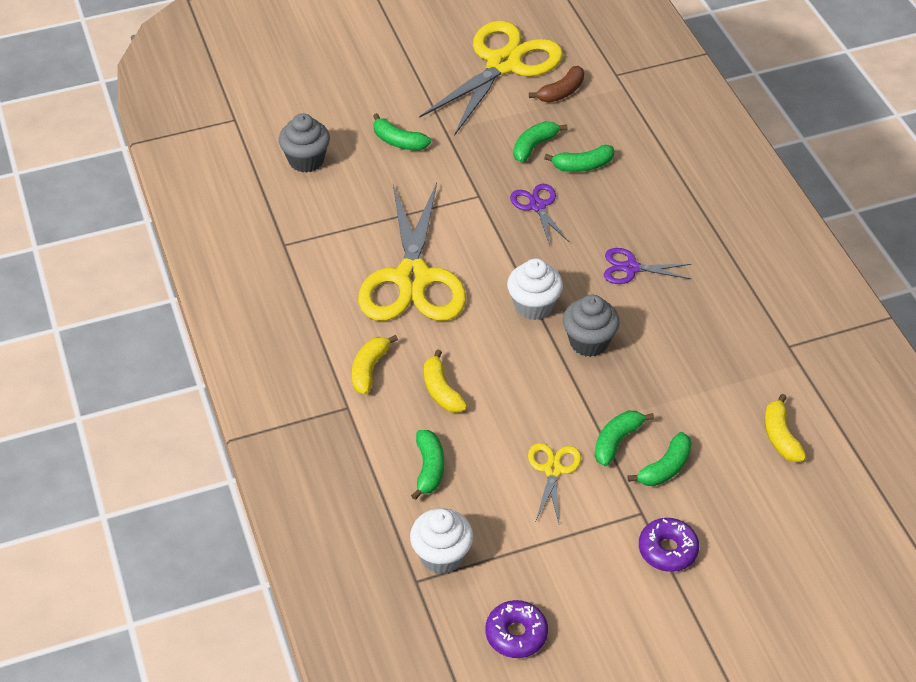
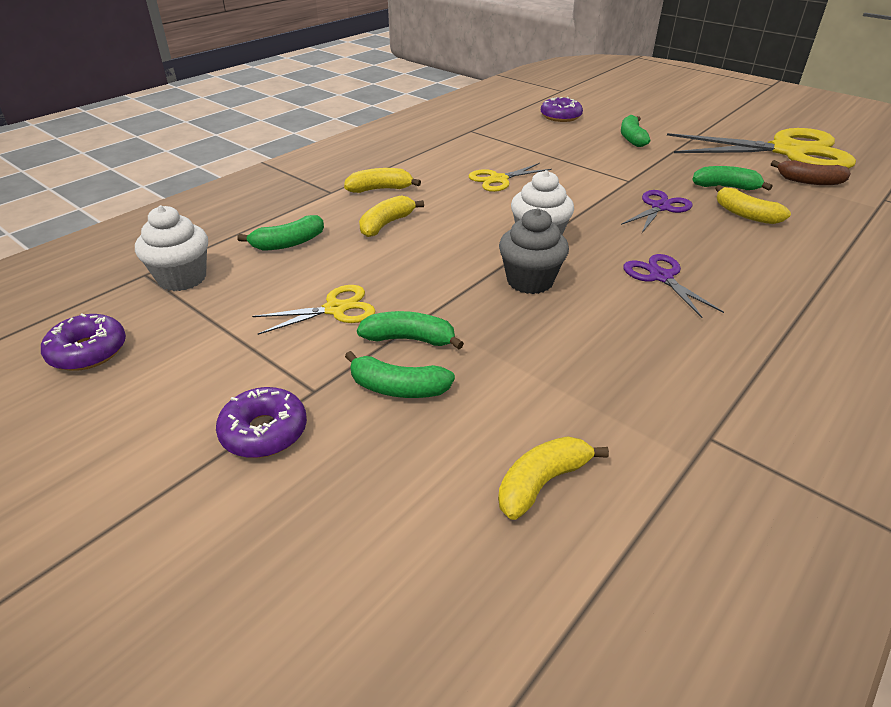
camera: 60 degrees right, 10 degrees down
(306, 160) = (560, 116): grey cupcake -> purple donut
(412, 278) = (498, 179): yellow scissors -> yellow scissors, size x0.46
(583, 166) = (745, 214): green banana -> yellow banana

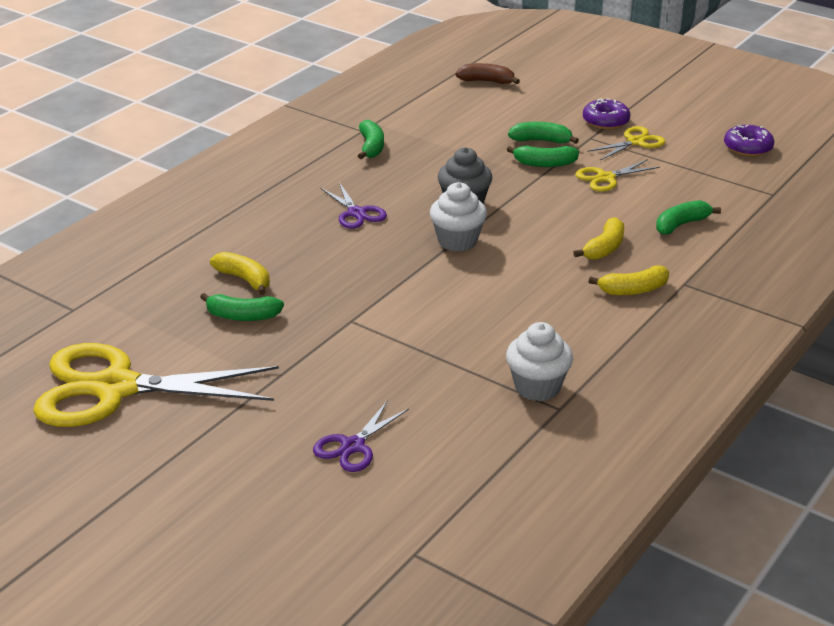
camera: 175 degrees right, 5 degrees down
(182, 278) = (740, 192): white cupcake -> white cupcake (537, 387)
(498, 179) = (505, 312): yellow scissors -> yellow scissors (635, 142)
(541, 483) = (455, 112): yellow banana -> none
(560, 116) = (423, 456): purple donut -> none
(632, 138) = (323, 404): green banana -> green banana (371, 147)
(660, 207) = (329, 283): purple scissors -> purple scissors (353, 446)
(809, 181) = (135, 331): brown banana -> brown banana (486, 81)

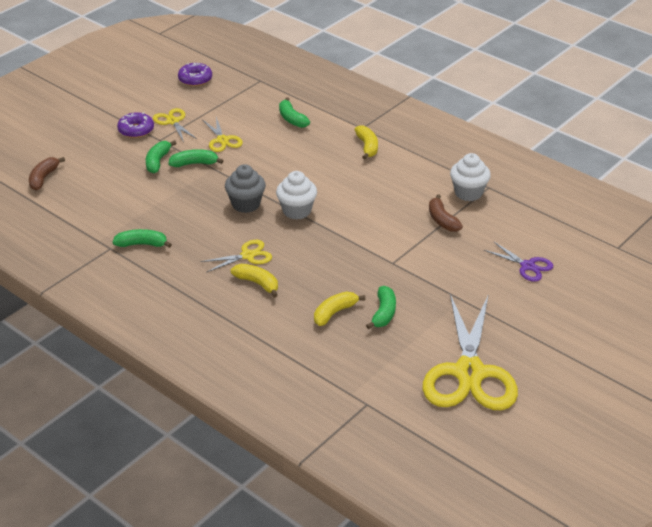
camera: 85 degrees left, 5 degrees up
(356, 213) = (248, 255): purple scissors -> yellow scissors
(458, 362) = (442, 220): none -> brown banana
(544, 164) = (194, 163): green banana -> green banana turned 105 degrees counterclockwise
(604, 248) = (316, 151): yellow banana -> yellow banana (257, 283)

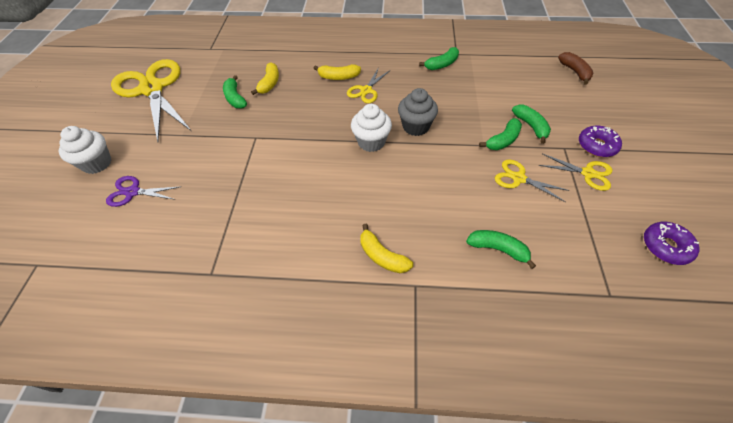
camera: 145 degrees right, 15 degrees up
(442, 220) = (238, 200): brown banana -> none
(468, 193) = (229, 251): white cupcake -> white cupcake (97, 163)

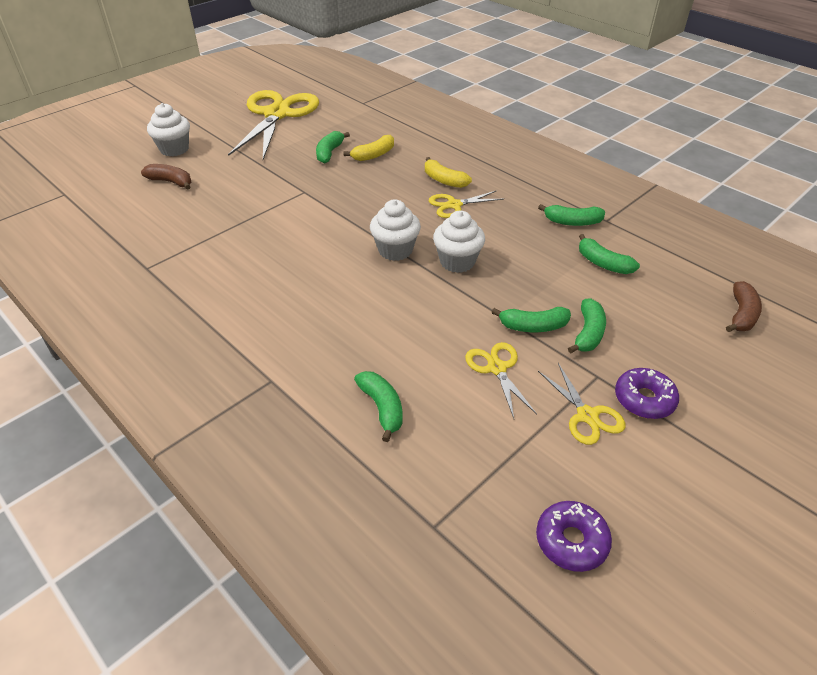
camera: 40 degrees right, 10 degrees down
(133, 192) = (171, 182): purple scissors -> brown banana
(382, 256) = (276, 341): yellow banana -> none
(415, 127) = (457, 262): grey cupcake -> white cupcake
(487, 81) = (603, 263): none -> green banana

